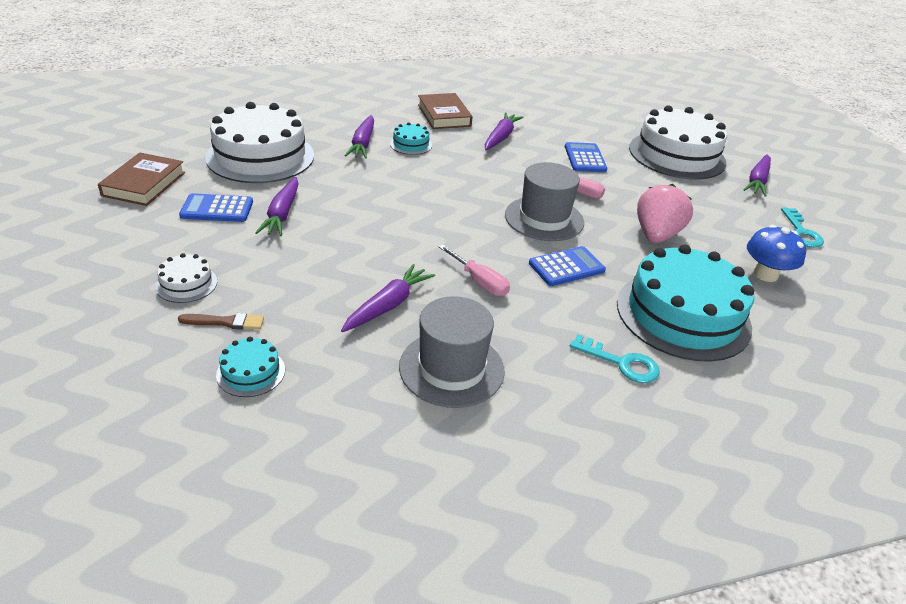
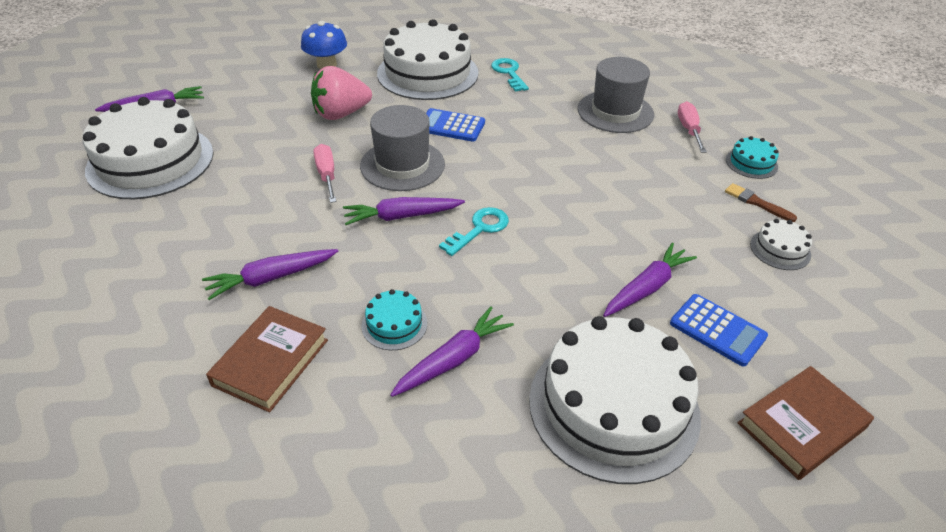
camera: 135 degrees left, 5 degrees up
(388, 305) = (620, 161): purple carrot -> purple carrot (401, 216)
(479, 282) = (531, 145): pink screwdriver -> pink screwdriver (689, 130)
(585, 158) = (242, 202): blue calculator -> none
(683, 315) = (427, 73): turquoise cake -> white cake
(801, 232) = (235, 69): turquoise key -> turquoise key (479, 229)

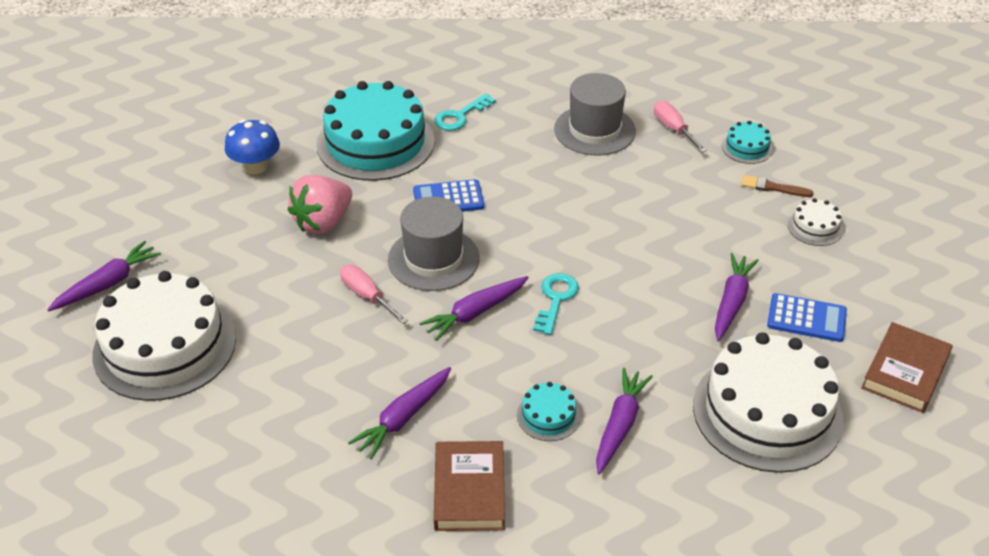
camera: 25 degrees left, 0 degrees up
(427, 73) = (375, 143): white cake -> turquoise cake
(509, 73) = (460, 116): turquoise key -> turquoise key turned 90 degrees counterclockwise

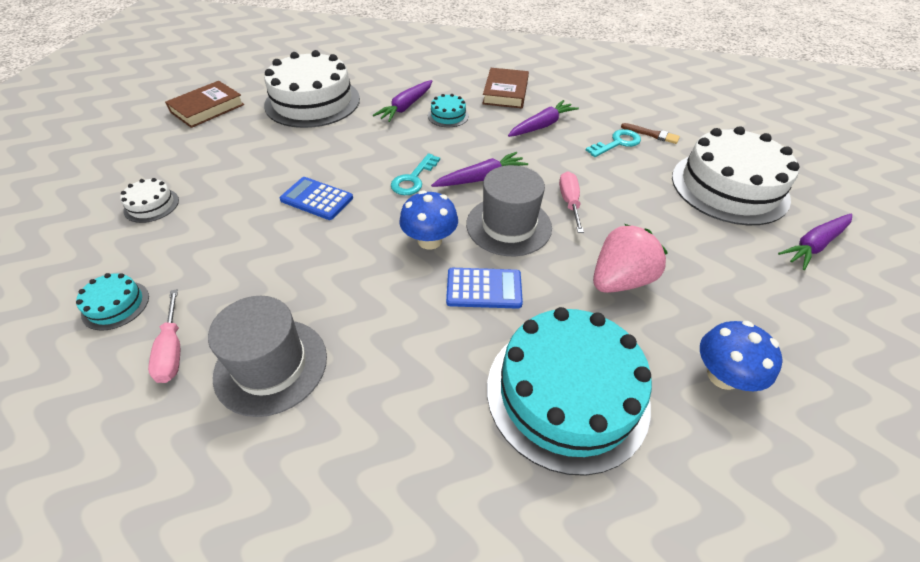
camera: 170 degrees left, 5 degrees up
(367, 296) = (569, 202): pink screwdriver -> pink screwdriver turned 150 degrees counterclockwise
(460, 116) = (442, 429): turquoise key -> turquoise key (617, 143)
(511, 232) = (429, 240): none -> blue mushroom
(731, 302) = (279, 159): purple carrot -> none
(772, 187) = (144, 250): brown brush -> brown brush (652, 134)
(806, 318) = (236, 142): blue calculator -> blue calculator (317, 199)

